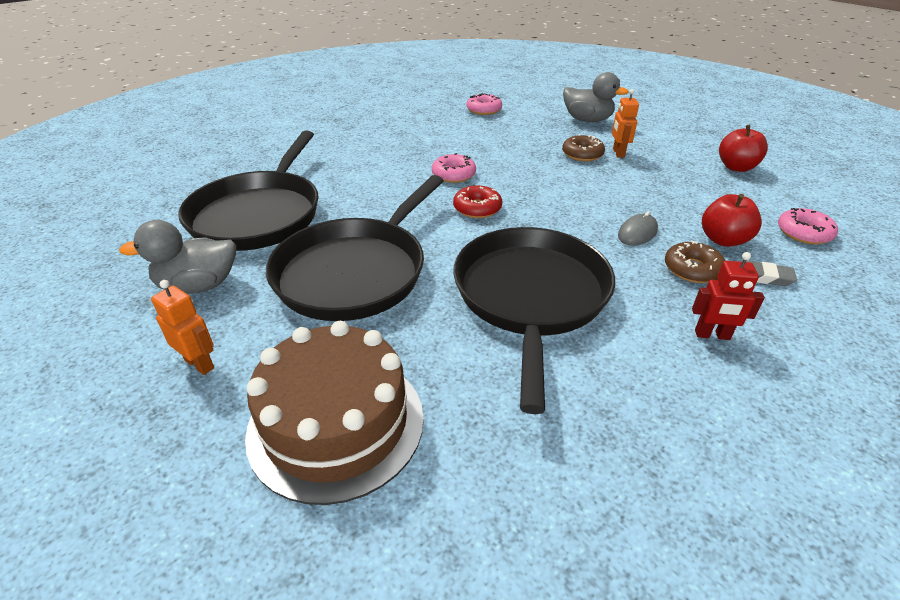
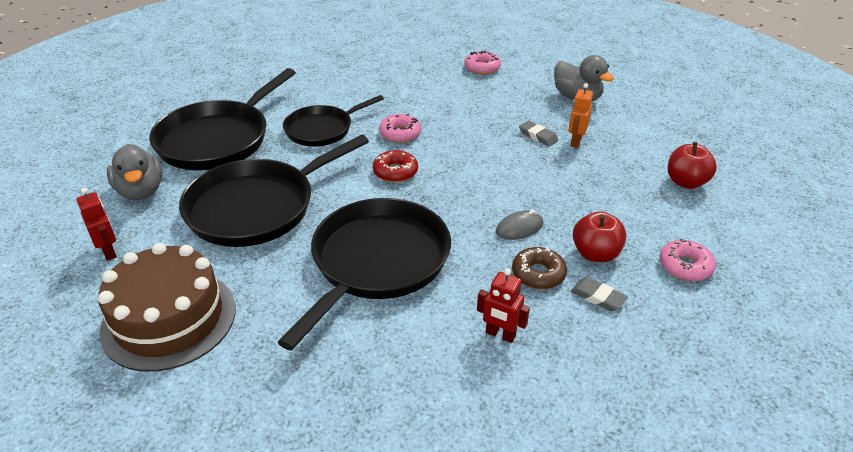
camera: 20 degrees right, 0 degrees up
(199, 285) = (141, 191): grey duck -> grey duck turned 120 degrees counterclockwise
(200, 364) = (109, 252): orange robot -> red robot
(370, 185) = (322, 129): none -> black pan
(582, 154) = (538, 136): brown donut -> grey eraser

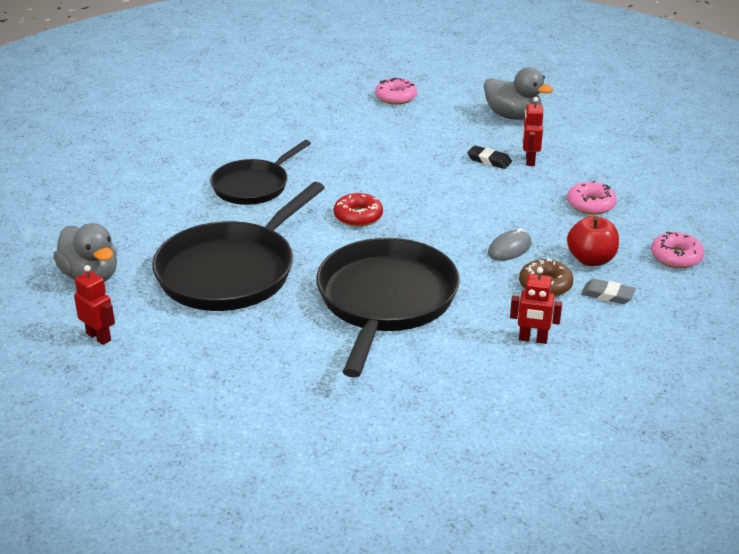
camera: 15 degrees left, 5 degrees down
(169, 319) = (207, 382): brown cake -> none
(217, 139) = (141, 213): black pan -> none
(400, 134) = (342, 178): pink donut -> pink donut (591, 204)
(538, 136) = (489, 160): grey eraser -> black eraser
(575, 141) = (530, 160): orange robot -> red robot
(686, 182) = (652, 183): red apple -> none

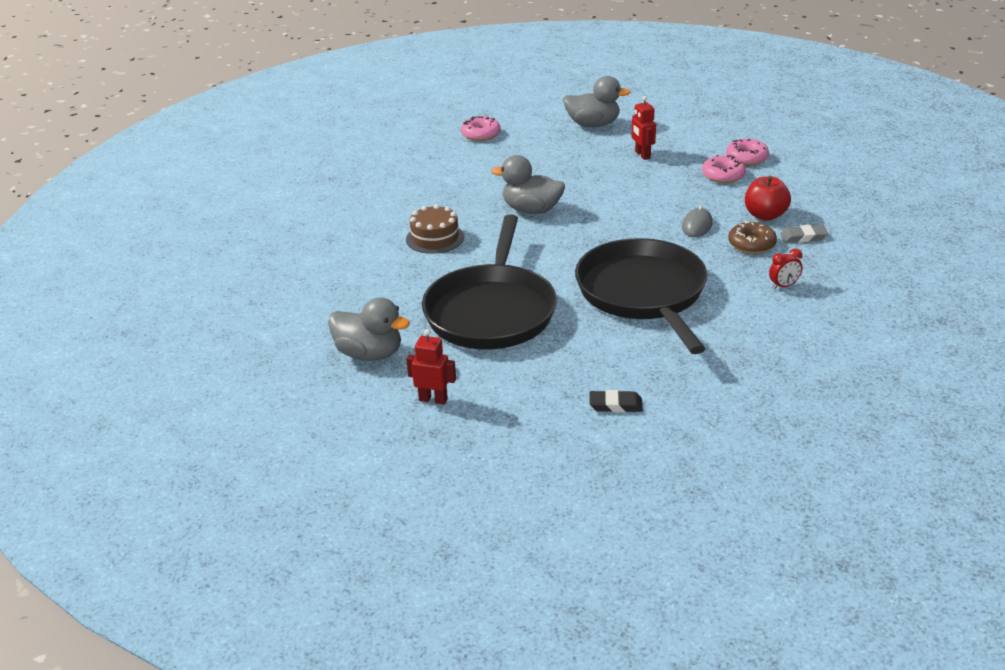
camera: 25 degrees left, 0 degrees up
(253, 186) = (435, 238): black pan -> brown cake
(358, 216) = (551, 236): red donut -> none
(366, 185) = (531, 210): none -> grey duck
(489, 160) = (610, 163): black eraser -> black eraser (615, 405)
(533, 339) = (784, 286): red robot -> red clock
(676, 257) = (823, 195): pink donut -> pink donut (746, 158)

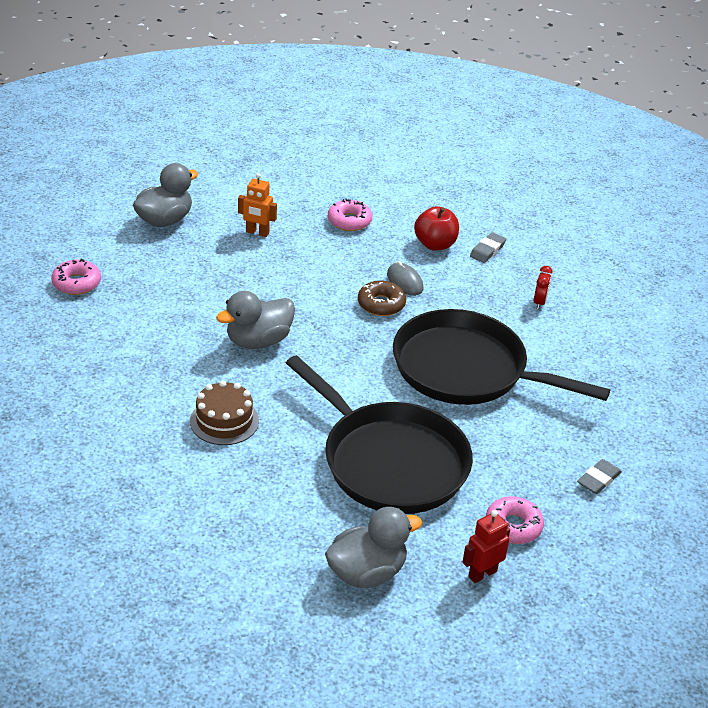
camera: 55 degrees left, 5 degrees up
(615, 405) = (598, 479): black eraser -> grey eraser
(642, 155) = (257, 233): red robot -> orange robot
(746, 158) = (340, 194): pink donut -> pink donut (513, 526)
(751, 244) = (466, 277): brown donut -> brown donut (381, 304)

